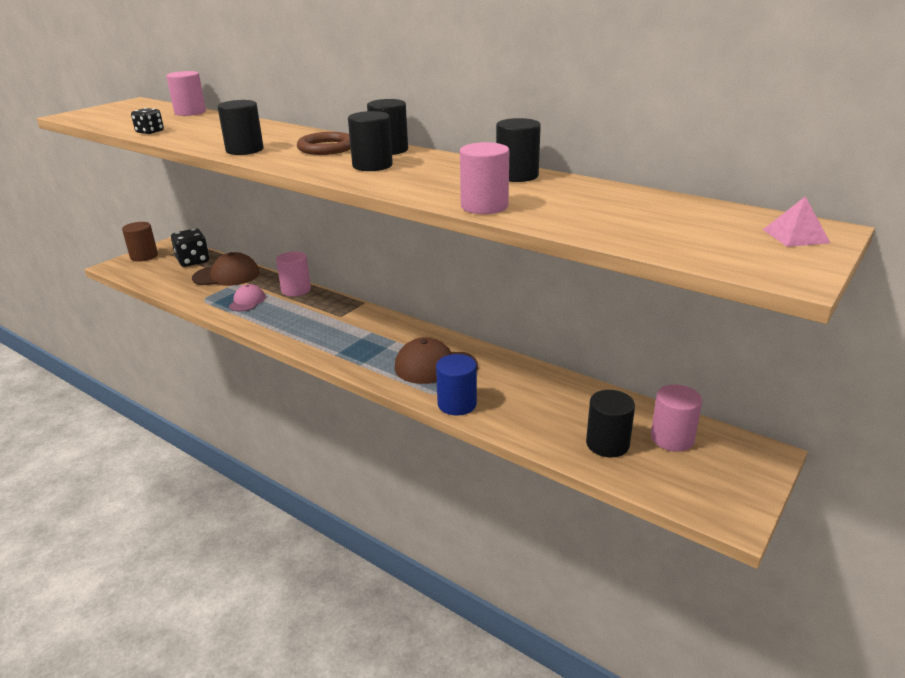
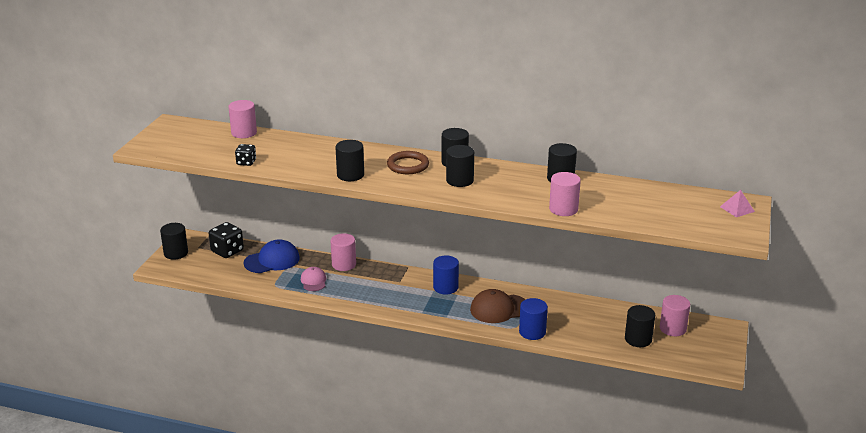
camera: 20 degrees left, 0 degrees up
(144, 256) = (176, 253): brown cylinder -> black cylinder
(226, 275) = (272, 260): brown cap -> blue cap
(388, 331) = (445, 287): none -> blue cylinder

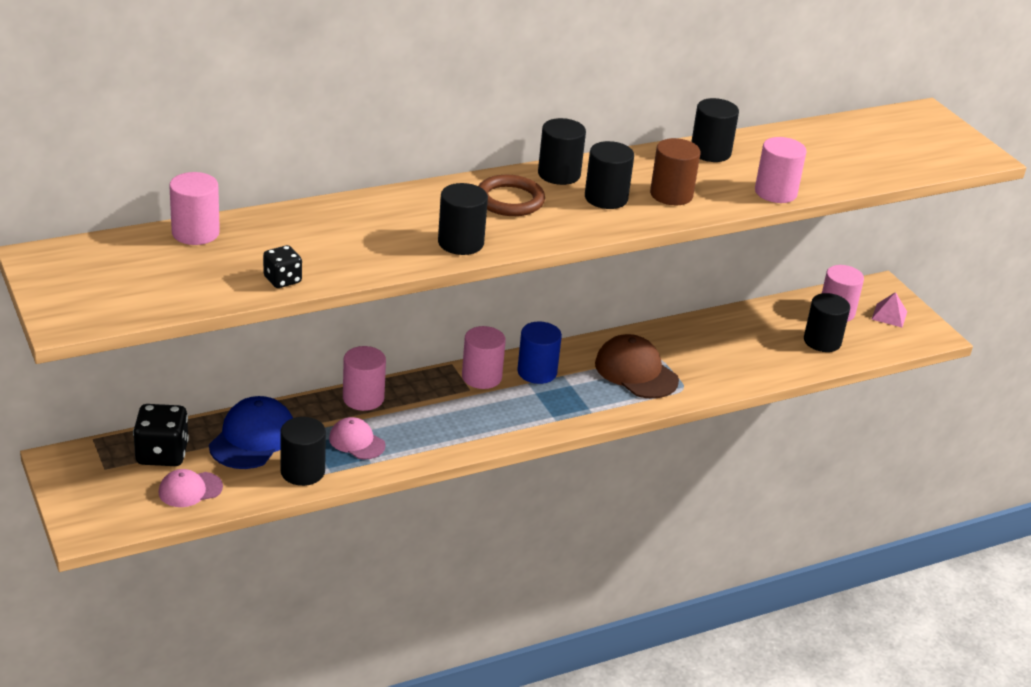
camera: 45 degrees left, 5 degrees up
(176, 253) = (82, 494): black cylinder -> black cylinder (302, 472)
(217, 270) = (190, 490): none -> pink cap
(414, 278) = (481, 377): none -> pink cylinder
(499, 190) = (671, 194): none -> brown cylinder
(499, 309) = (636, 372): brown cap -> brown cap turned 105 degrees clockwise
(532, 332) = (710, 385): blue cylinder -> none
(737, 209) = (929, 125): pink pyramid -> pink pyramid (889, 315)

